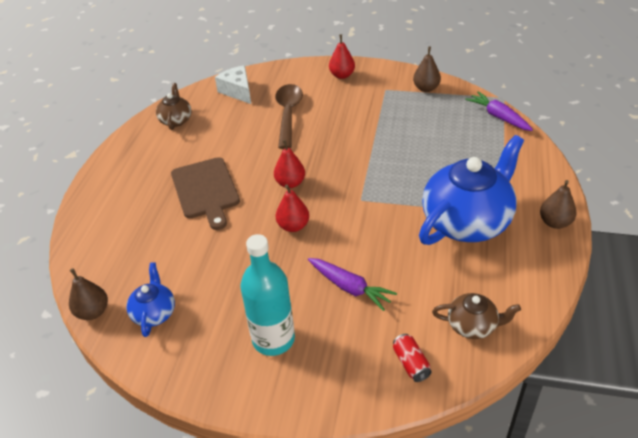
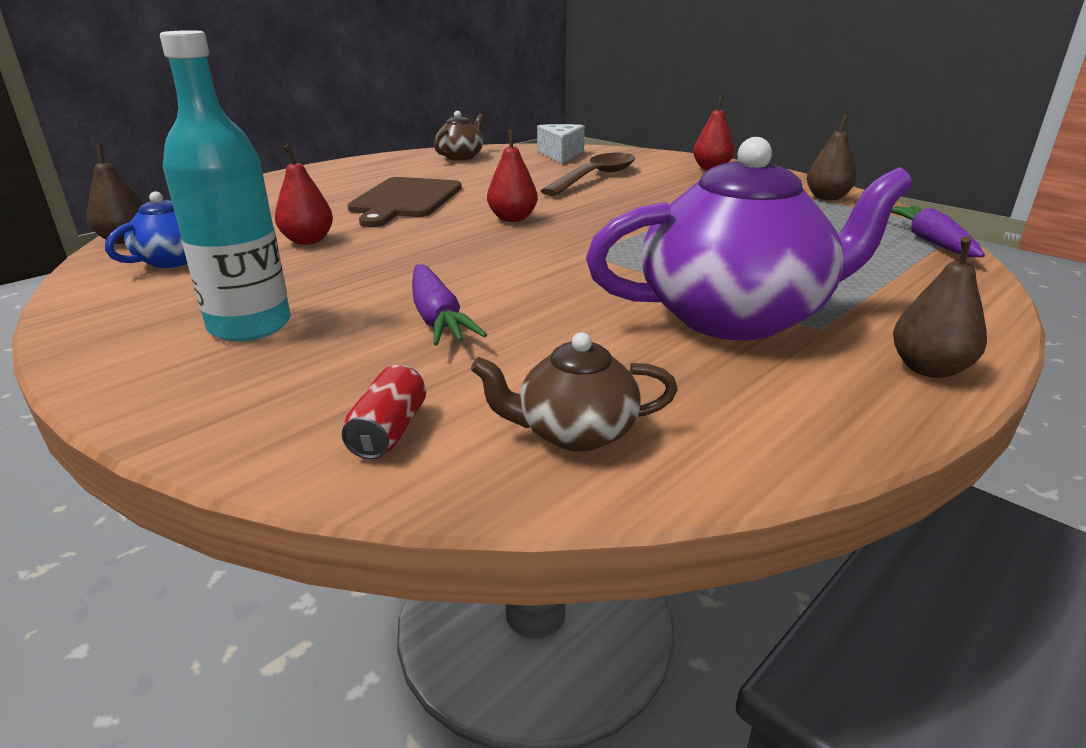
camera: 30 degrees right, 15 degrees down
(293, 226) = (457, 248): red pear -> red pear (308, 241)
(467, 221) = (735, 316): blue teapot -> purple teapot
(472, 325) = (575, 432): brown teapot -> brown teapot turned 135 degrees clockwise

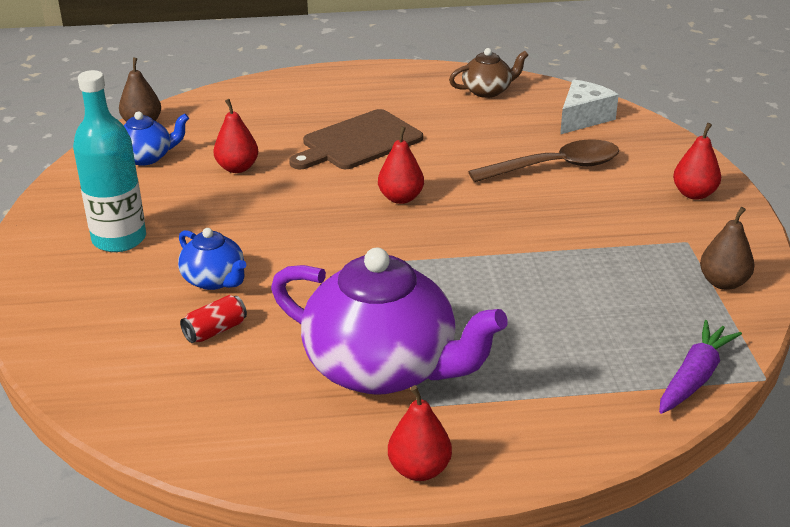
camera: 40 degrees right, 5 degrees up
(389, 431) = (92, 348): red can -> red can (215, 331)
(437, 318) = (214, 280): purple carrot -> blue teapot
(575, 432) = (165, 396): brown teapot -> none
(928, 369) = (419, 469): brown pear -> red pear

